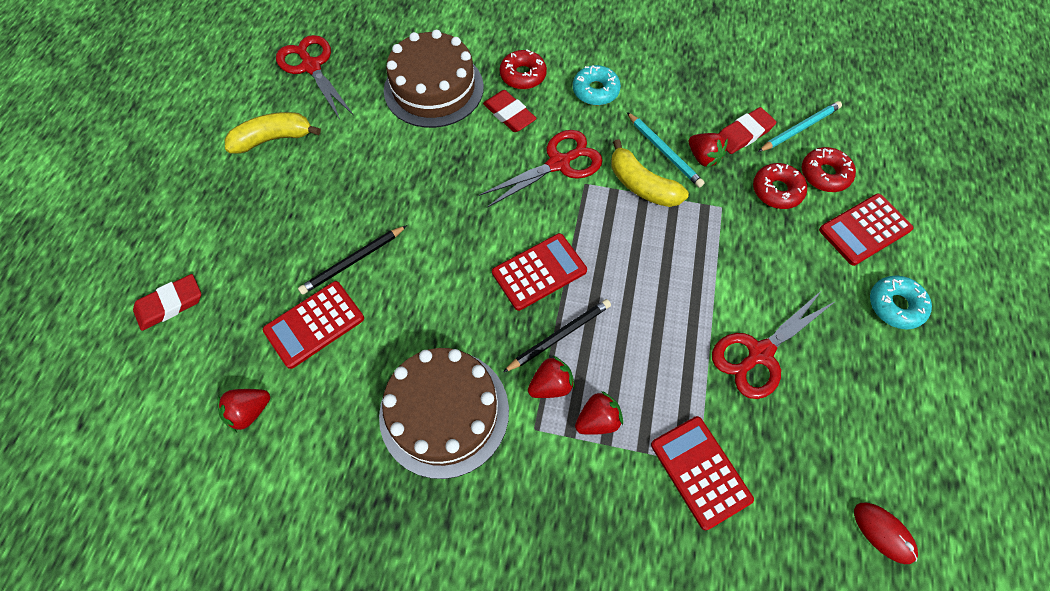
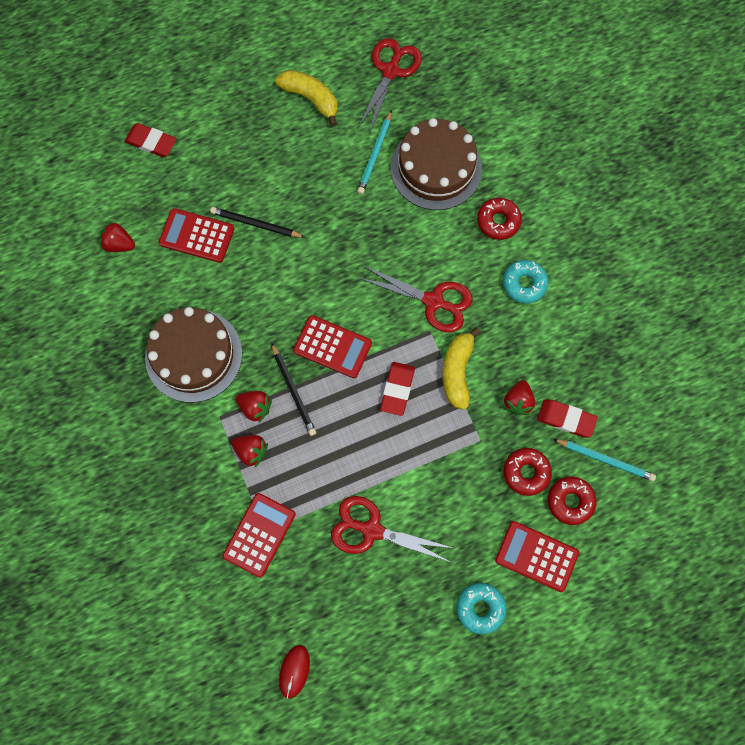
camera: 55 degrees right, 10 degrees up
(509, 114) = (453, 237): red eraser -> red eraser (397, 389)
(559, 336) = (293, 391): black pencil -> black pencil turned 45 degrees clockwise
(664, 151) = (502, 369): turquoise pencil -> turquoise pencil (375, 154)

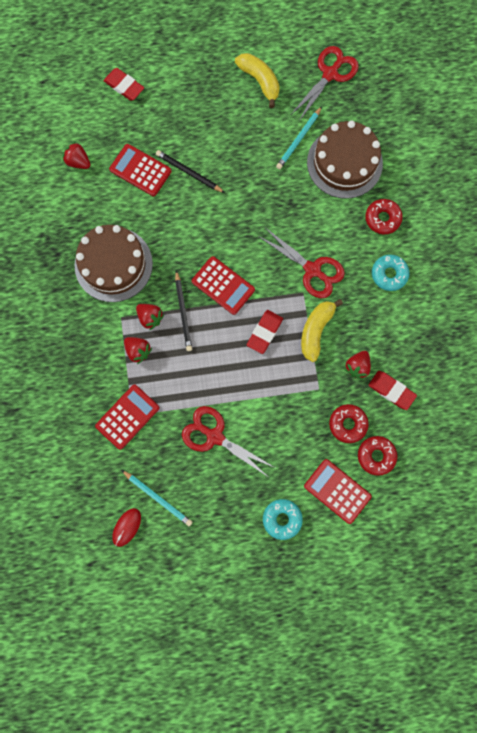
camera: 15 degrees right, 5 degrees up
(605, 460) = (413, 431): turquoise pencil -> turquoise pencil (157, 498)

